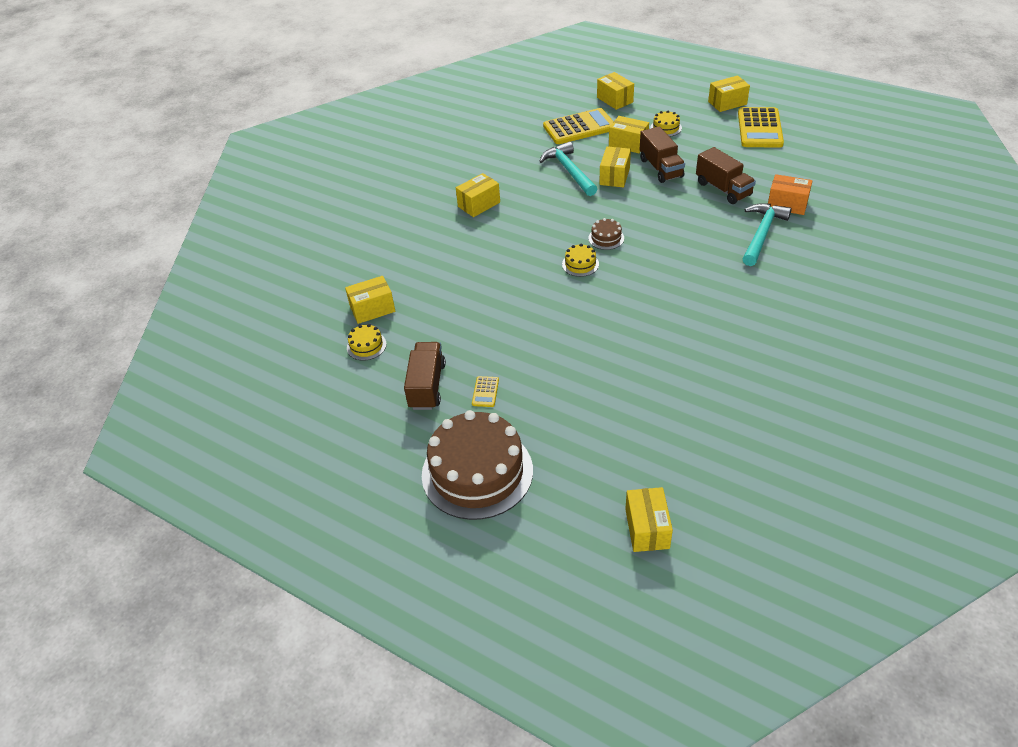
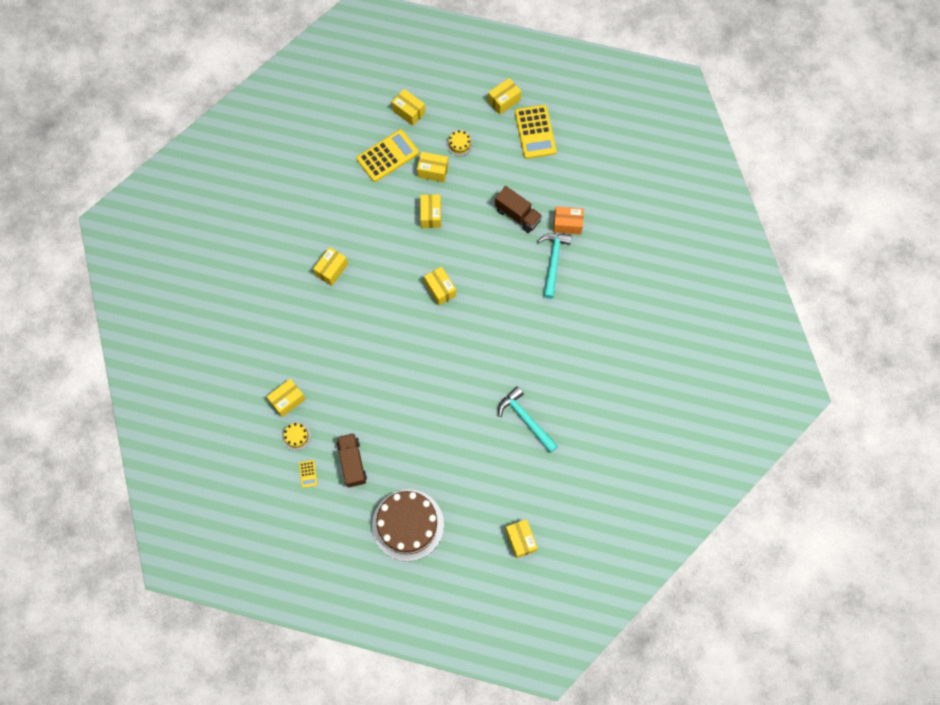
camera: 20 degrees left, 25 degrees up
(485, 392) = (393, 458): yellow calculator -> yellow calculator (308, 474)
(569, 171) = (393, 215): turquoise hammer -> turquoise hammer (526, 419)
(580, 264) = (427, 321): yellow cake -> none
(606, 238) = (440, 289): brown cake -> yellow box
(660, 168) = (465, 198): brown truck -> none

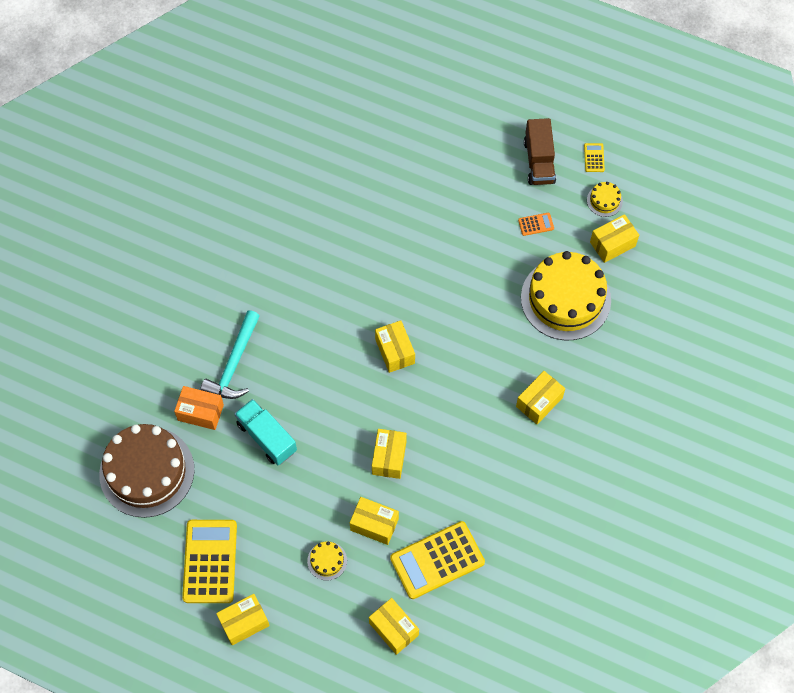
camera: 170 degrees left, 5 degrees down
(320, 350) = (565, 299): none -> yellow cake
(349, 407) = (536, 224): none -> orange calculator
(408, 525) = (481, 87): brown cake -> brown cake (147, 471)
(517, 215) = (267, 437): brown truck -> turquoise truck
(521, 540) = (354, 53): yellow box -> none
(526, 419) = (318, 176): turquoise hammer -> none

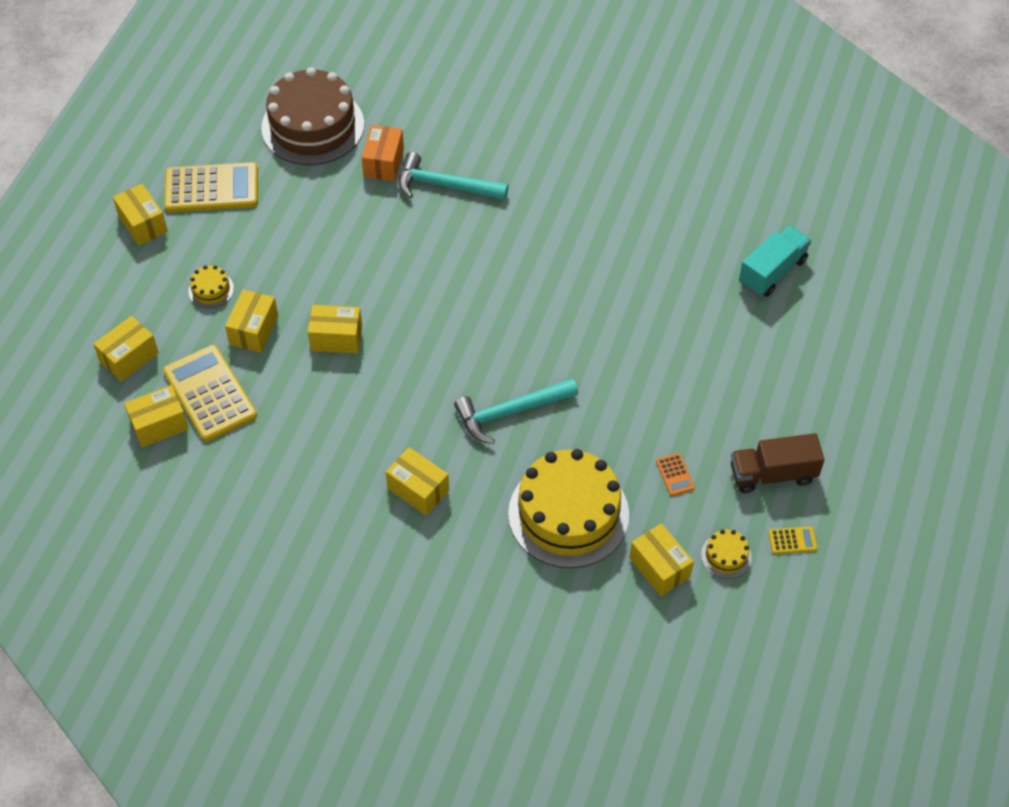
camera: 85 degrees right, 10 degrees down
(267, 437) = (357, 223): turquoise truck -> turquoise truck (772, 272)
(395, 351) = (474, 334): yellow box -> yellow box (159, 425)
(473, 331) = (510, 412): none -> turquoise hammer

